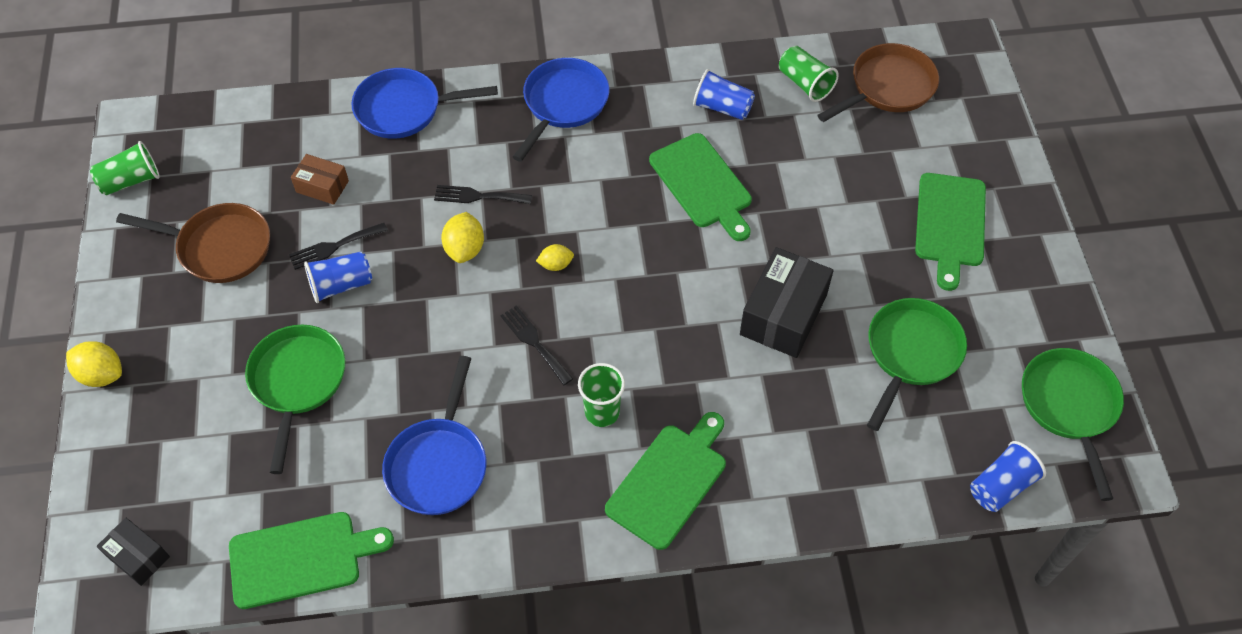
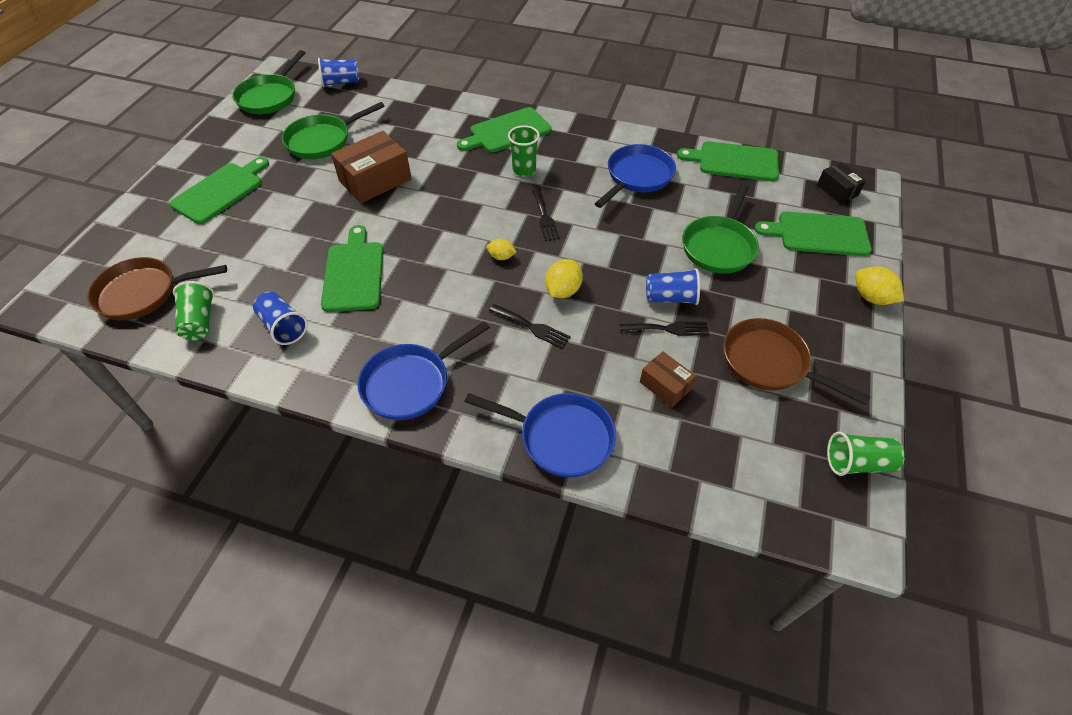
camera: 155 degrees left, 5 degrees down
(167, 455) = (818, 234): none -> green cutting board
(783, 314) = (375, 180): black box -> brown box

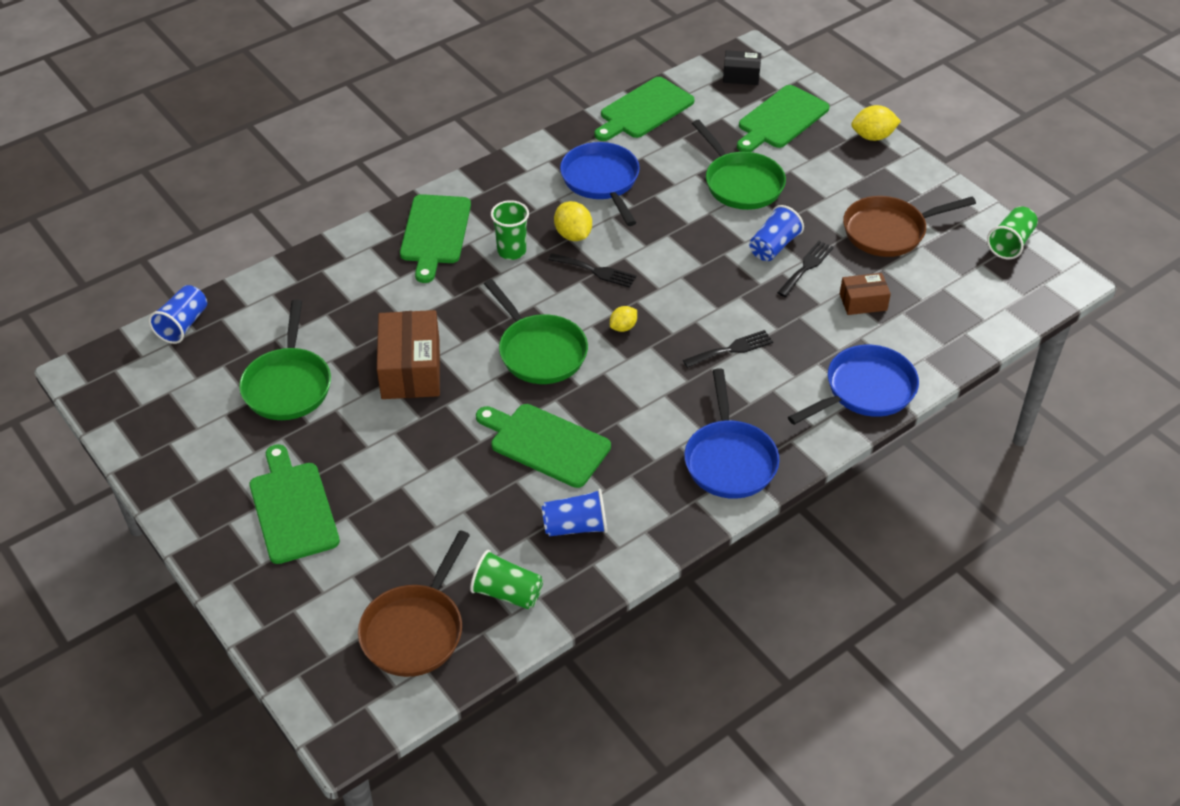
camera: 55 degrees left, 5 degrees down
(270, 97) = (138, 400): green pan -> green pan (539, 351)
(563, 290) = (705, 307): yellow lemon -> yellow lemon (573, 235)

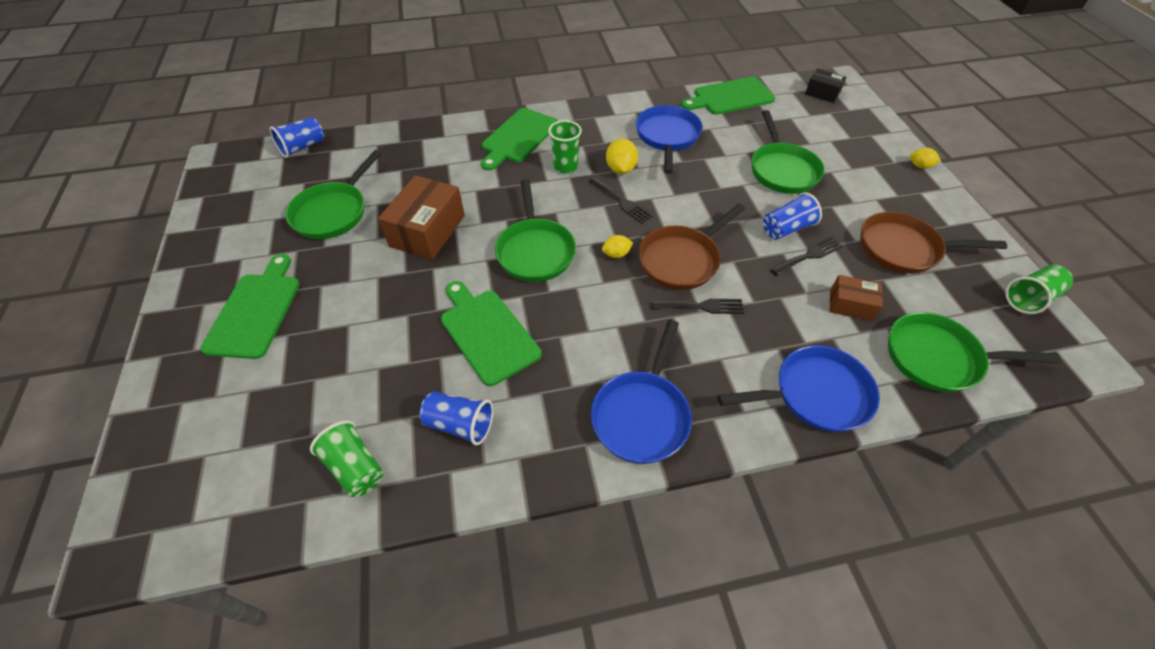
camera: 25 degrees right, 5 degrees up
(415, 630) = (253, 470): brown pan -> brown pan (682, 260)
(780, 119) = (841, 132): green cutting board -> none
(873, 136) = (920, 166): yellow lemon -> yellow lemon, size x0.63
(952, 323) = (938, 358): none -> green pan

